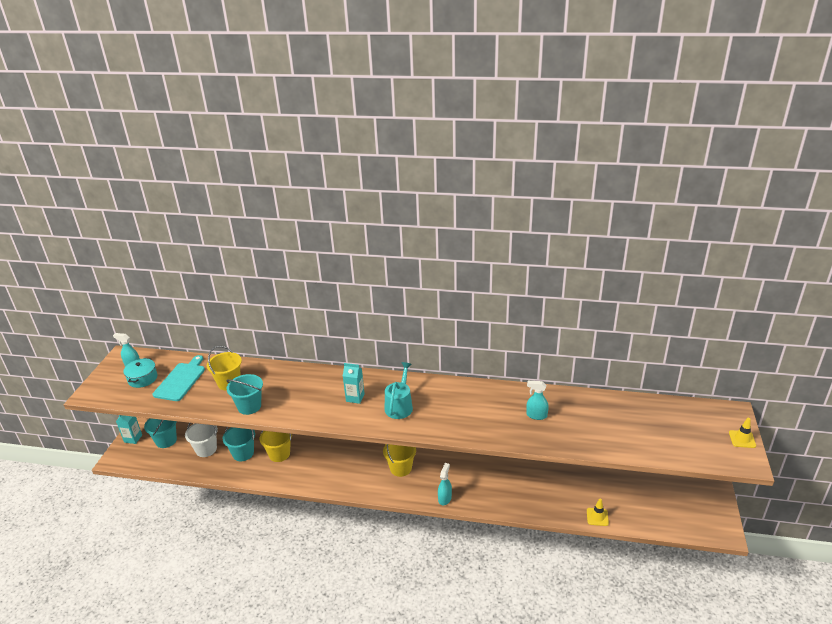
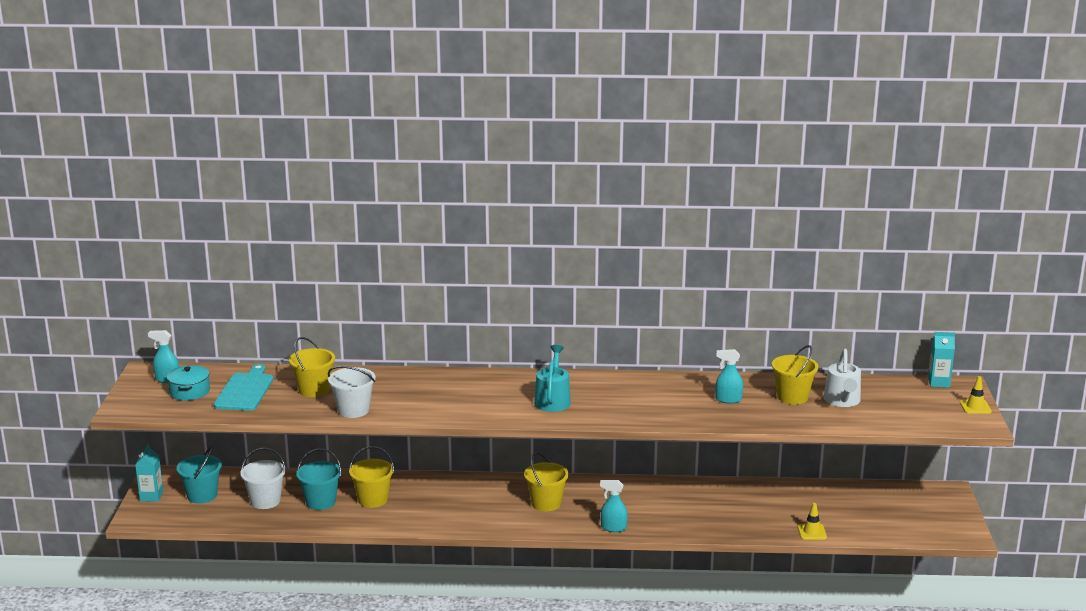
camera: 10 degrees left, 10 degrees down
(249, 406) = (353, 410): turquoise bucket -> white bucket
(355, 398) = (491, 395): turquoise carton -> turquoise carton (938, 383)
(444, 498) = (613, 528): turquoise spray bottle -> turquoise spray bottle turned 90 degrees counterclockwise
(589, 416) = (792, 397): none -> yellow bucket
(629, 423) = (842, 401): none -> white watering can

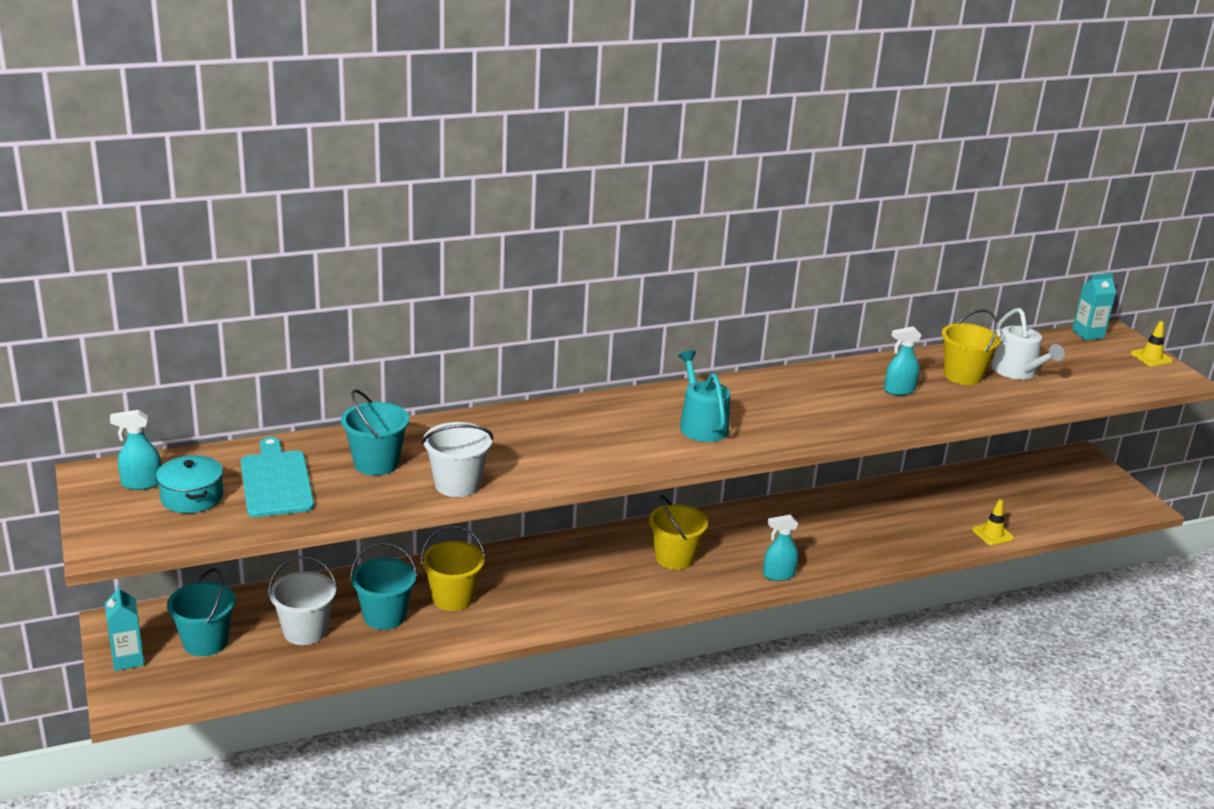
camera: 25 degrees left, 5 degrees up
(314, 390) = (376, 463): yellow bucket -> turquoise bucket

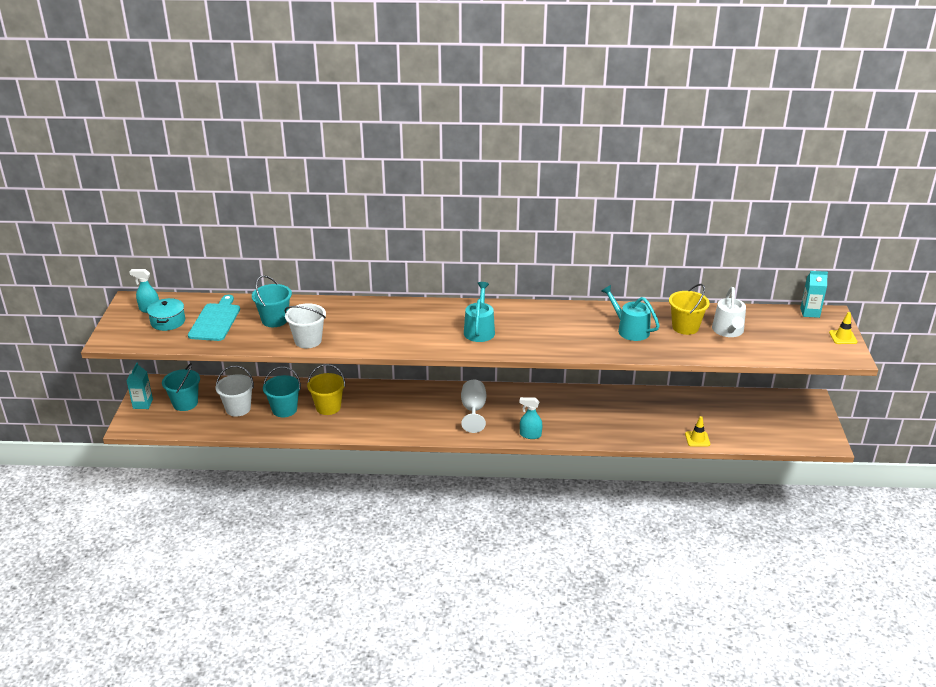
camera: 25 degrees right, 5 degrees up
(674, 558) = (473, 411): yellow bucket -> white goblet
(899, 390) = (630, 330): turquoise spray bottle -> turquoise watering can

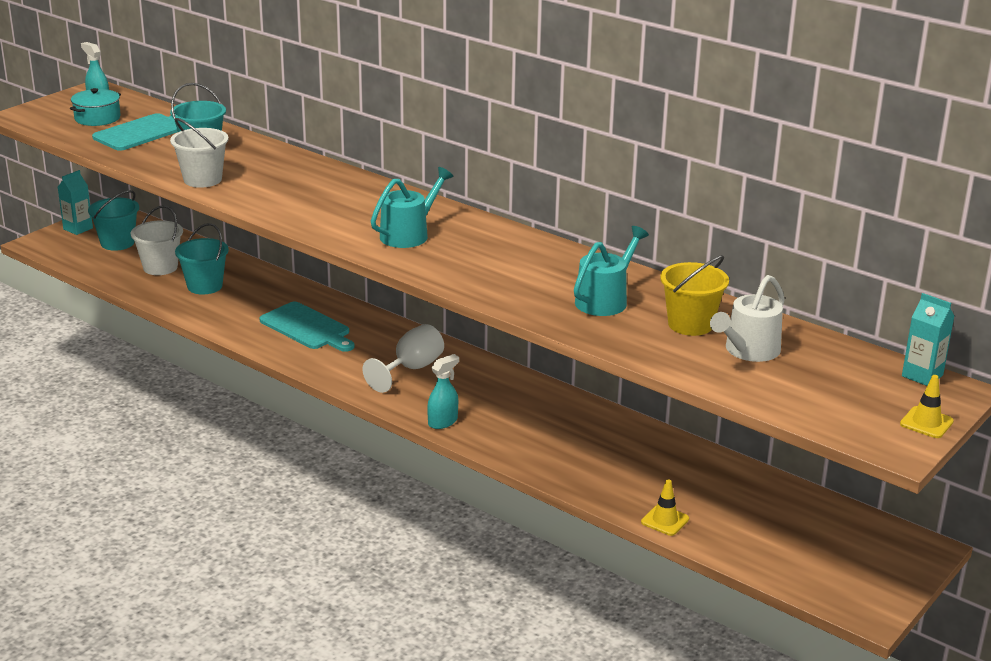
camera: 35 degrees right, 5 degrees down
(328, 407) = (253, 301): yellow bucket -> none
(383, 410) = (307, 328): none -> turquoise cutting board
(530, 435) = (443, 422): turquoise spray bottle -> turquoise spray bottle turned 90 degrees clockwise
(630, 330) = (605, 300): turquoise watering can -> turquoise watering can turned 45 degrees clockwise

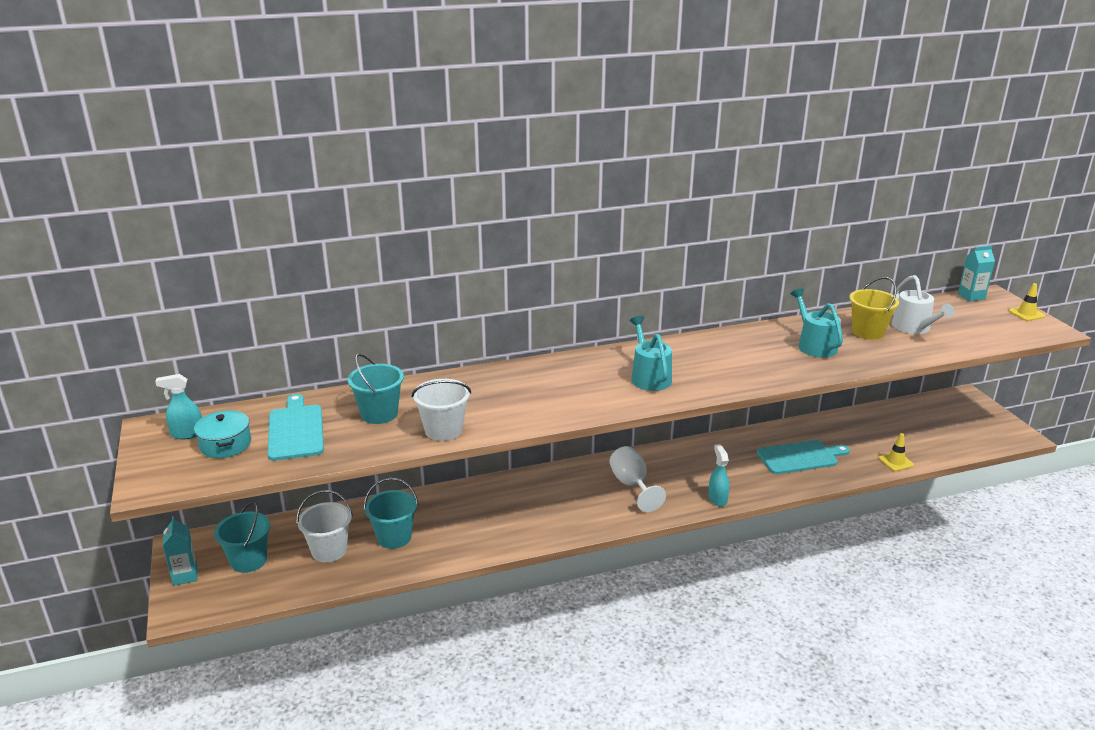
camera: 55 degrees left, 0 degrees up
(307, 328) = (523, 509): turquoise cutting board -> turquoise cutting board (800, 457)

